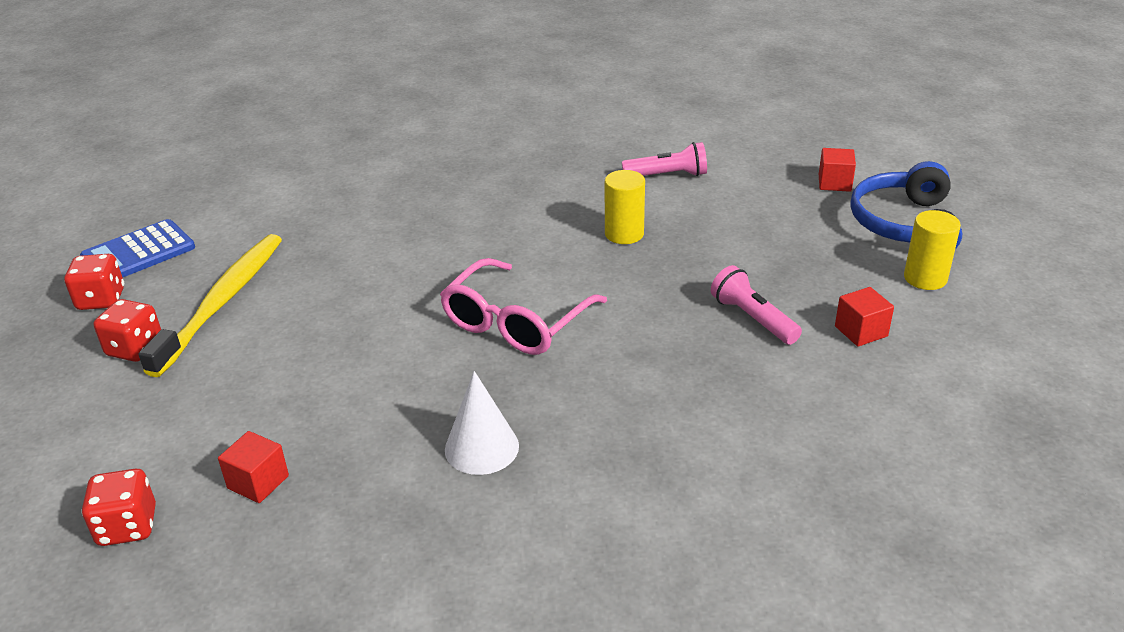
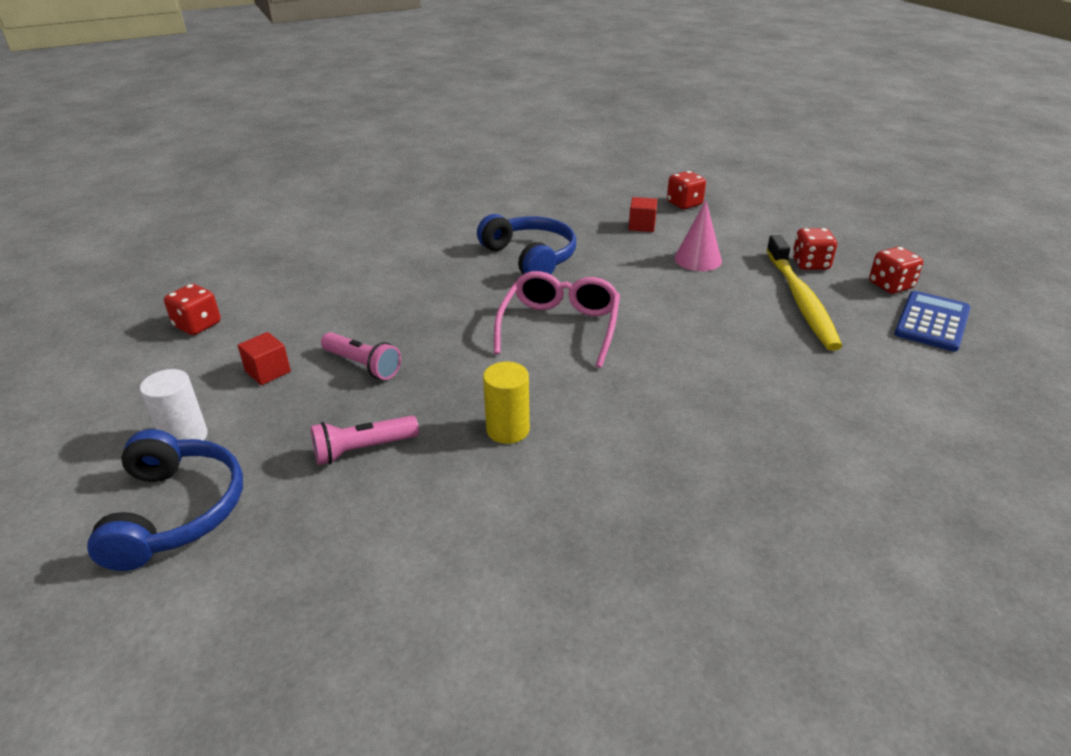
camera: 160 degrees right, 0 degrees up
(258, 389) = (698, 259): none -> pink cone
(481, 447) = (531, 257): white cone -> blue headphones
(667, 175) = (488, 537): pink flashlight -> pink flashlight (363, 449)
(834, 183) = (249, 574): red cube -> none
(925, 278) = (185, 437): yellow cylinder -> white cylinder
(978, 418) = (198, 325): none -> red dice

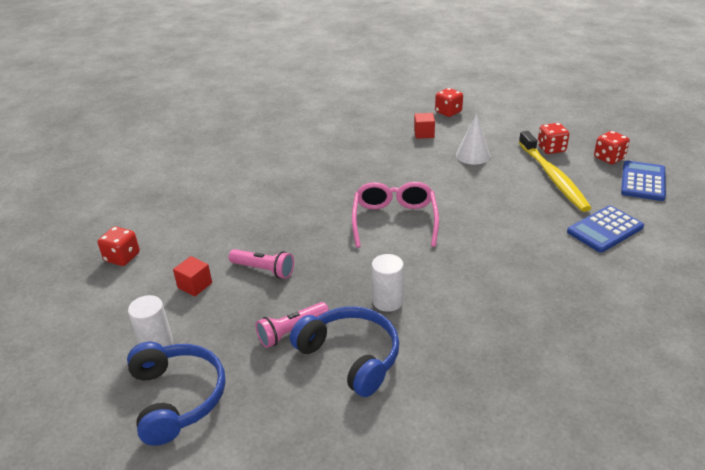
camera: 10 degrees left, 0 degrees up
(508, 430) = (387, 301): yellow cylinder -> white cylinder
(531, 257) = (352, 169): blue headphones -> blue headphones (351, 356)
(698, 259) = (473, 155): pink cone -> white cone
(854, 379) = (605, 229): none -> blue calculator

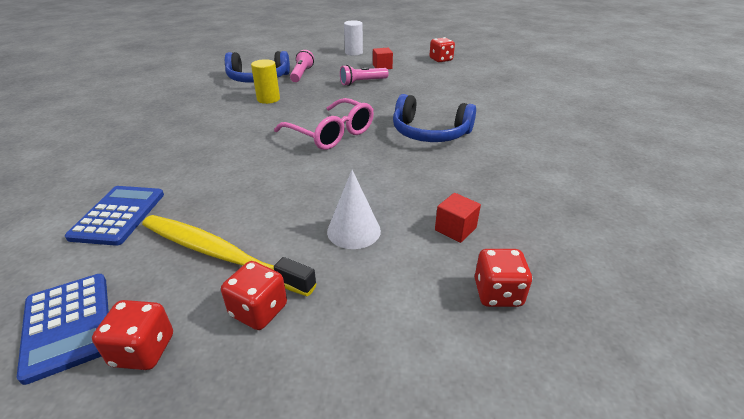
camera: 130 degrees right, 0 degrees up
(177, 397) = (313, 49): blue headphones -> blue headphones (429, 133)
(387, 301) = (268, 99): white cylinder -> yellow cylinder

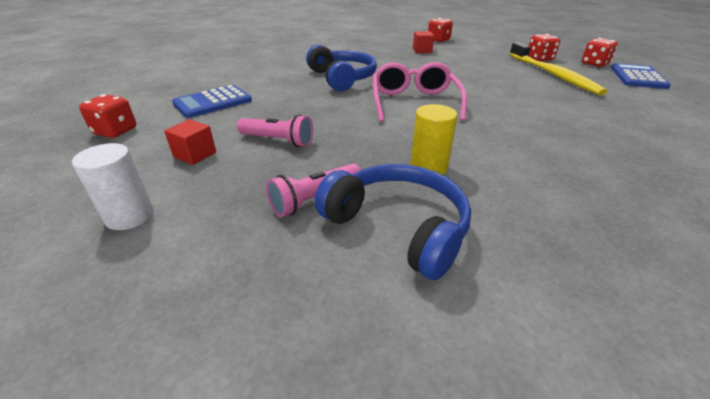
camera: 135 degrees left, 0 degrees up
(118, 215) = (630, 108): blue calculator -> blue calculator (213, 102)
(353, 231) = (471, 62): white cone -> none

